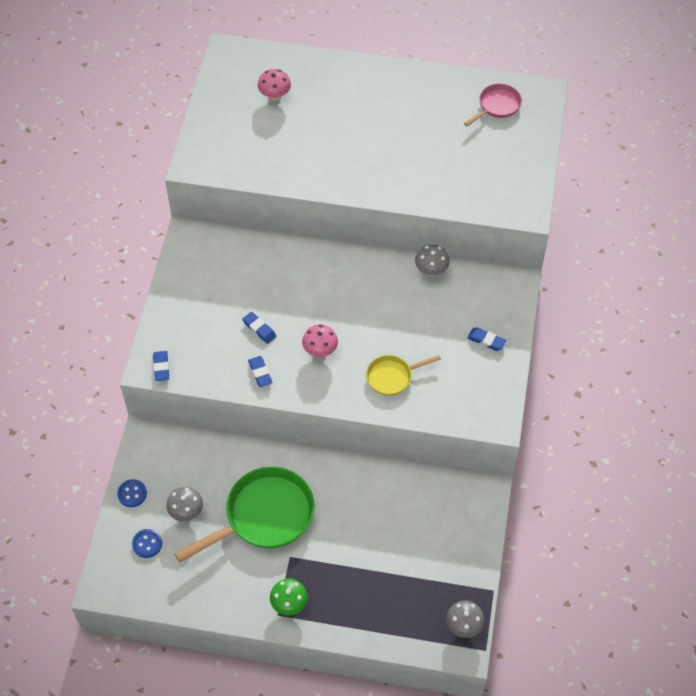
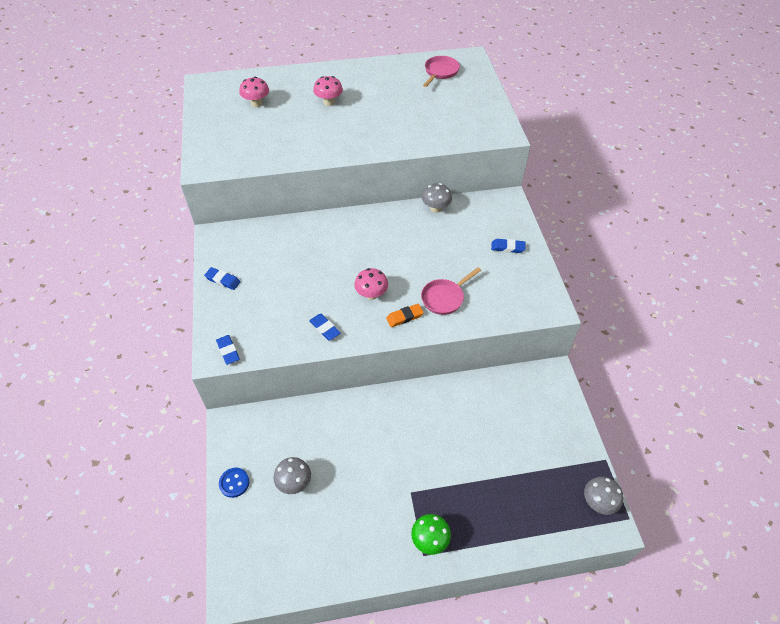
camera: 20 degrees left, 5 degrees down
(147, 544) = (266, 528): blue button -> none
(259, 329) = (309, 292): blue eraser -> blue eraser (223, 280)
(264, 516) = (370, 461): green pan -> none
(343, 385) = (404, 317): none -> orange eraser
(353, 115) = (329, 102): none -> pink mushroom
(392, 377) = (444, 298): yellow pan -> pink pan

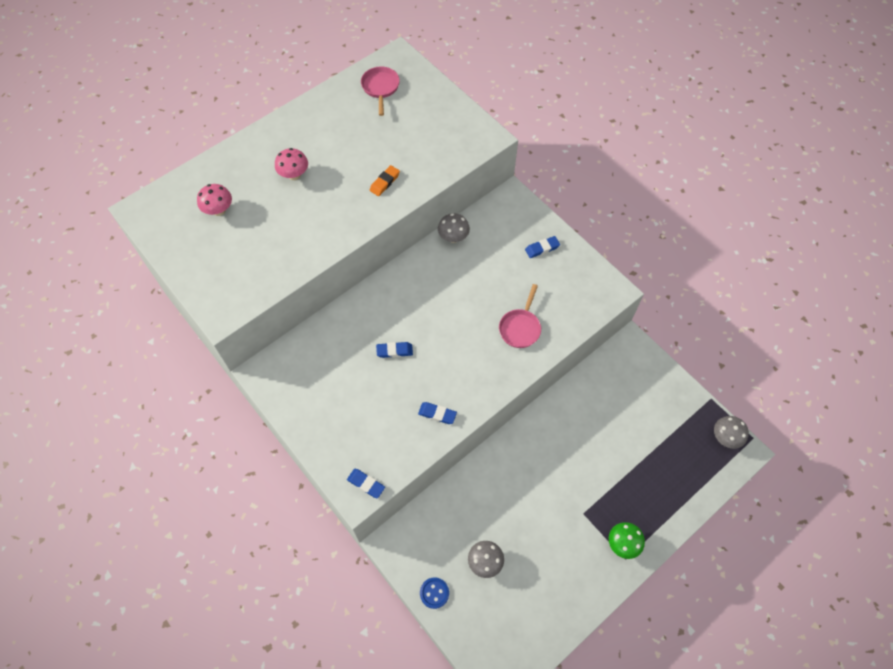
camera: 30 degrees left, 10 degrees up
(223, 280) = (306, 416): blue eraser -> blue eraser (394, 351)
(371, 294) = (455, 358): pink mushroom -> none
(404, 317) = (498, 365): orange eraser -> orange eraser (384, 182)

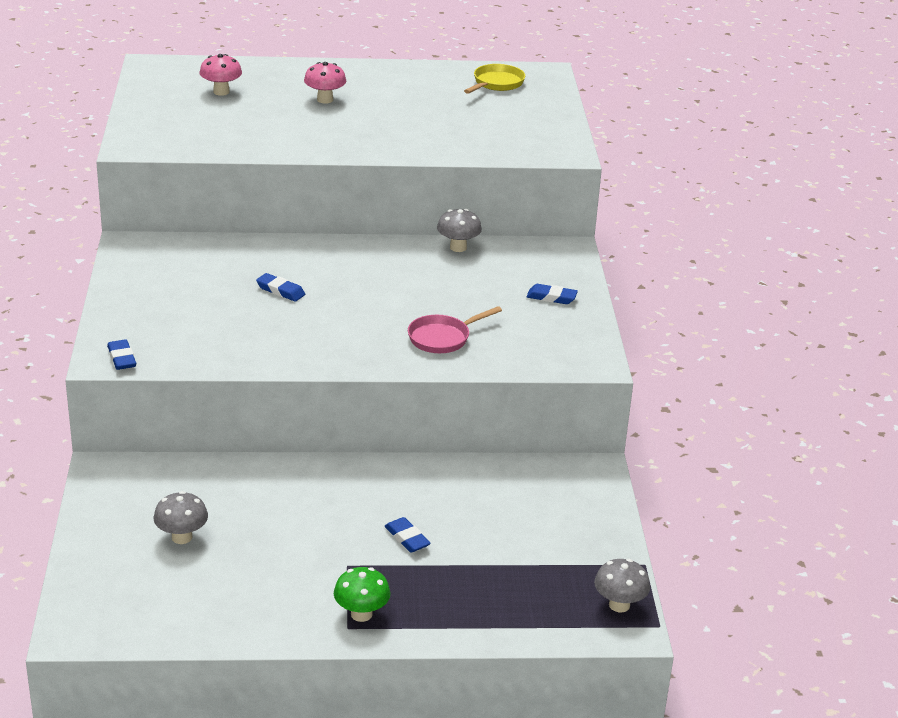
camera: 35 degrees right, 30 degrees down
(380, 88) = (496, 83): pink pan -> yellow pan
(384, 182) = (409, 138): orange eraser -> none
(434, 593) = (96, 528): blue button -> none
(437, 414) = (262, 350): blue eraser -> blue eraser (407, 538)

